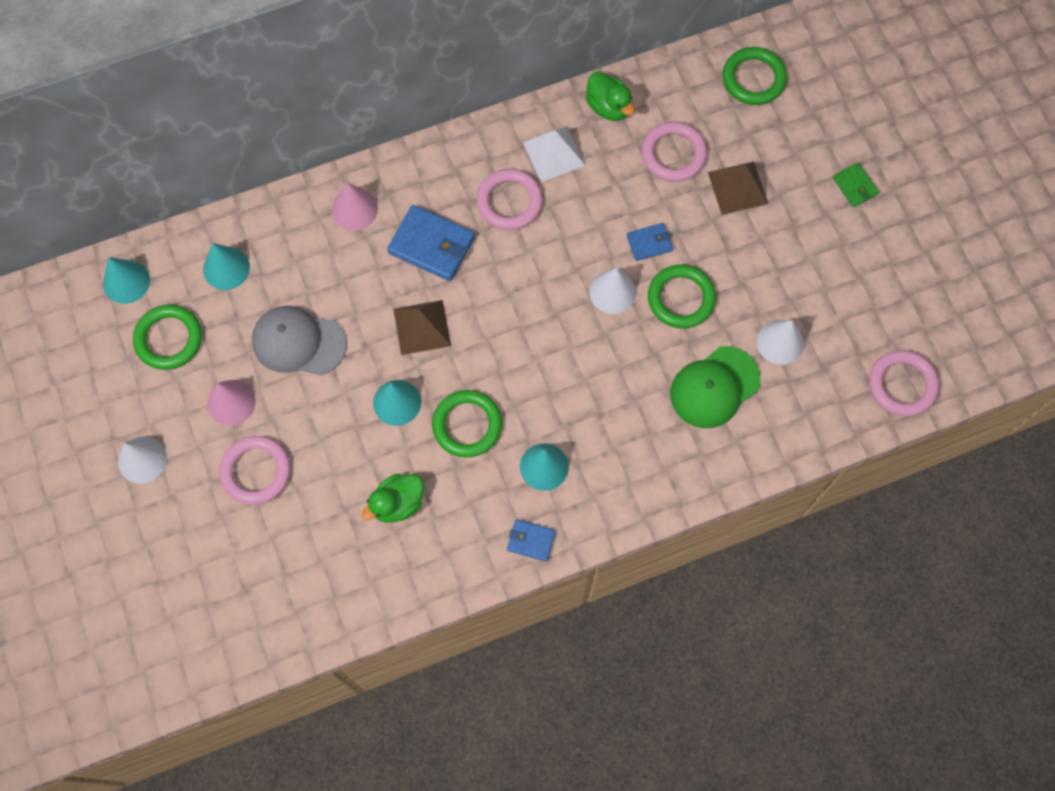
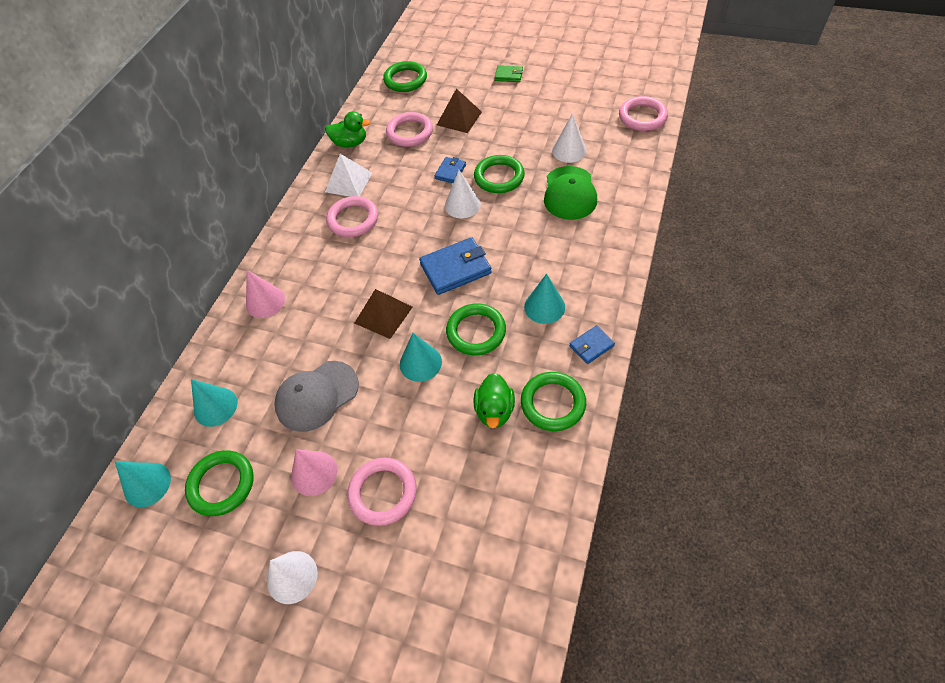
camera: 45 degrees left, 15 degrees down
(431, 245) = (335, 275): blue wallet -> blue wallet (455, 268)
(442, 548) = (553, 403): none -> green ring

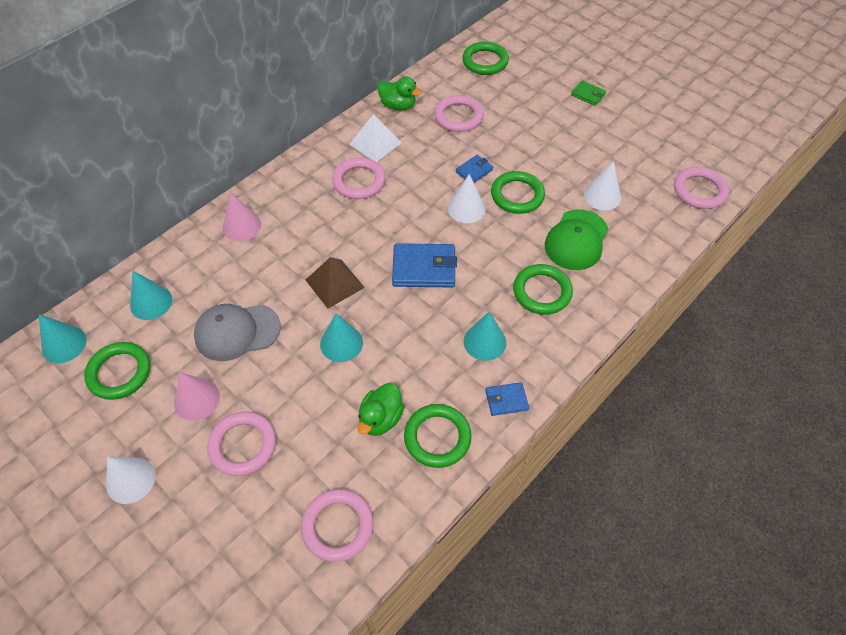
camera: 20 degrees right, 0 degrees up
(459, 118) = (513, 120): brown pyramid -> none
(476, 332) = (407, 337): green ring -> green ring (542, 292)
(512, 520) = (337, 526): none -> pink ring

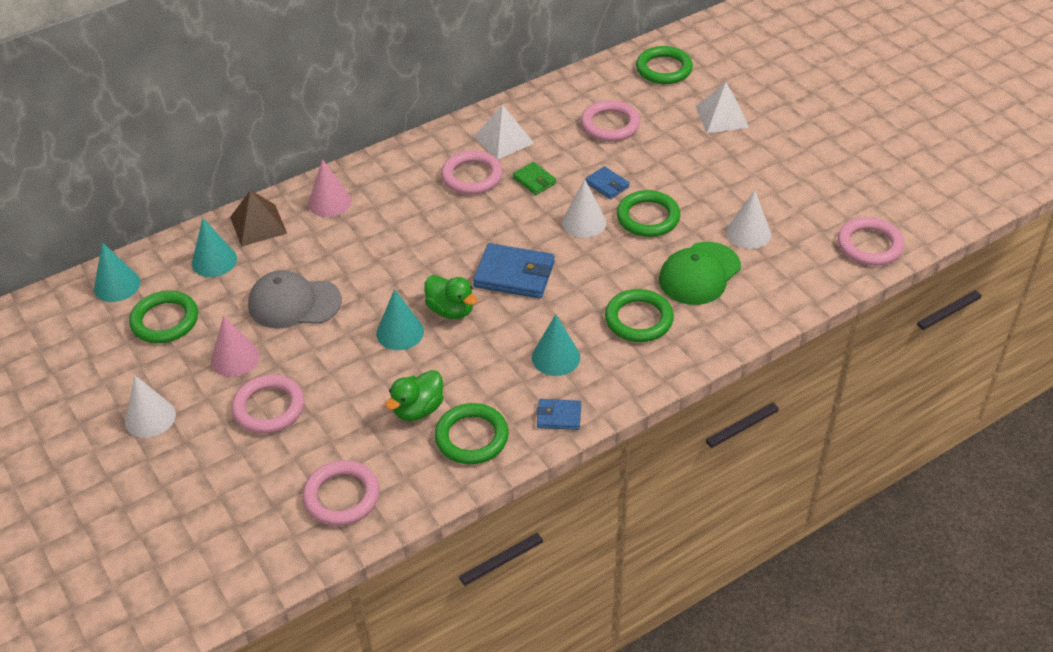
camera: 15 degrees right, 10 degrees down
(335, 283) = (411, 274): brown pyramid -> brown pyramid (258, 225)
(398, 105) = (543, 103): green duck -> green duck (451, 310)
(474, 171) = (607, 185): blue wallet -> blue wallet turned 75 degrees clockwise
(545, 96) = (722, 117): none -> white pyramid
(588, 95) = (775, 122): green wallet -> green wallet (534, 180)

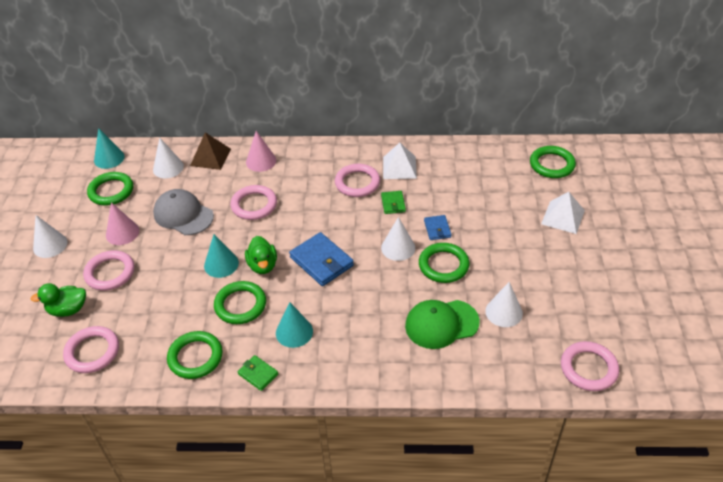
camera: 35 degrees right, 0 degrees up
(214, 261) = (168, 168): turquoise cone -> white cone
(418, 409) = (184, 320): green duck -> green duck (68, 309)
(559, 416) = (258, 374): blue wallet -> green wallet
(610, 125) = (478, 188): pink ring -> pink ring (254, 205)
(639, 319) = (370, 335): green ring -> green ring (240, 305)

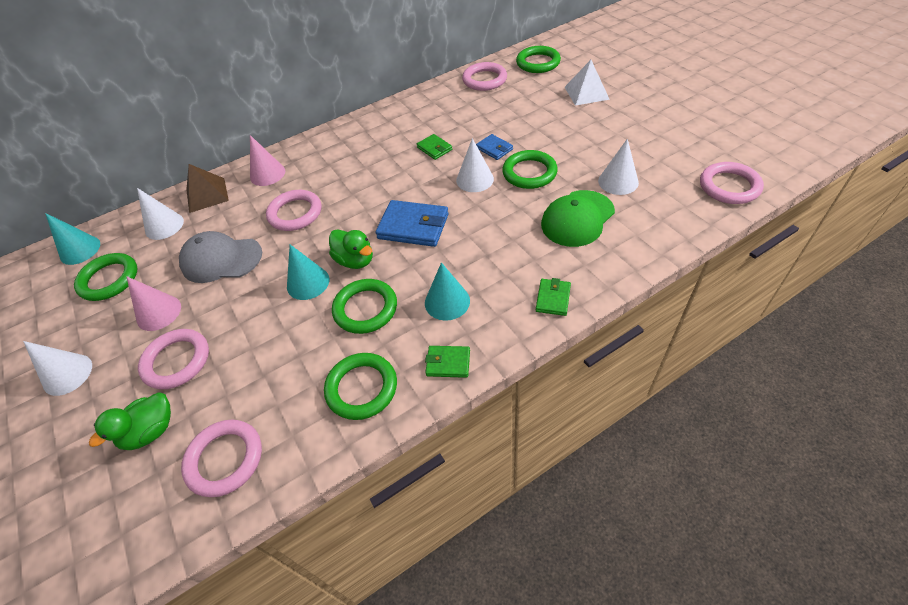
camera: 30 degrees left, 5 degrees up
(357, 183) = (384, 148): pink ring -> pink ring (484, 80)
(364, 373) = (553, 298): none -> green wallet
(399, 167) = (411, 119): white pyramid -> none

